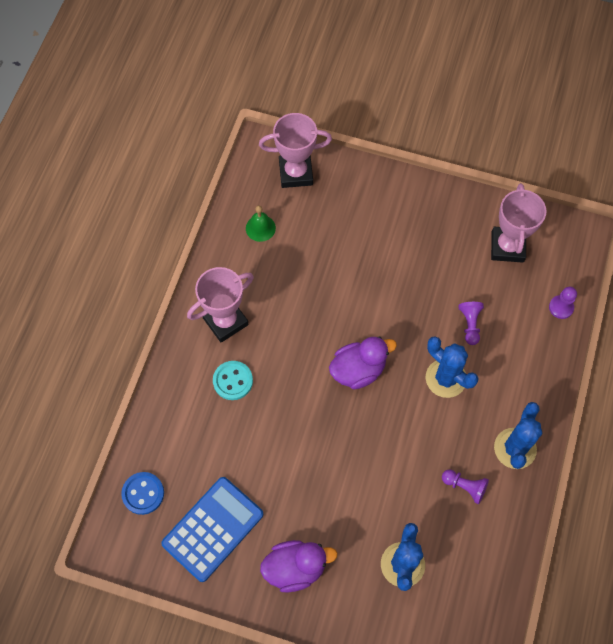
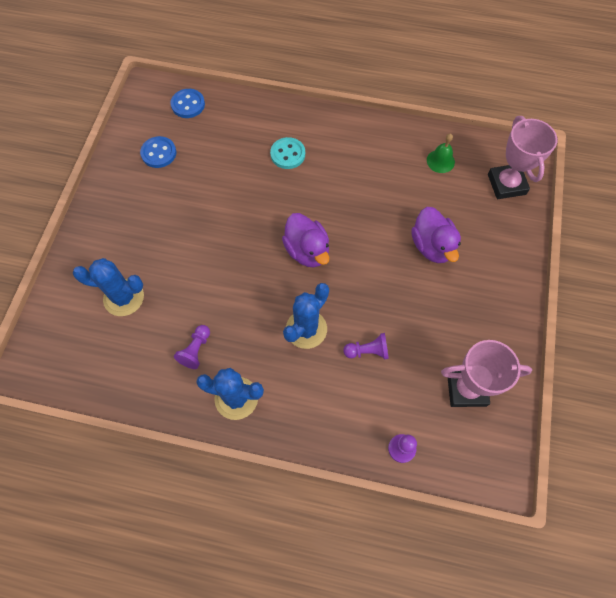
camera: 85 degrees right, 0 degrees up
(213, 529) = (159, 153): blue calculator -> blue button
(225, 321) = (343, 143): pink trophy -> none
(295, 568) = (124, 214): purple duck -> purple duck (432, 246)

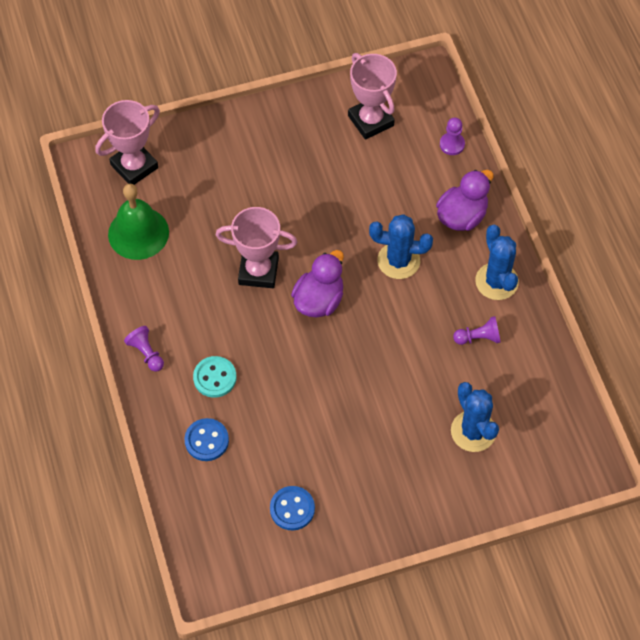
camera: 120 degrees left, 5 degrees down
(188, 104) = (207, 521): blue button -> blue button (206, 440)
(359, 222) = (258, 271): none -> pink trophy
(368, 351) = (386, 204): purple pawn -> purple pawn (146, 353)
(432, 246) = (246, 199): purple duck -> purple duck (462, 216)
(440, 161) = (138, 233): green bell -> green bell, size x1.84

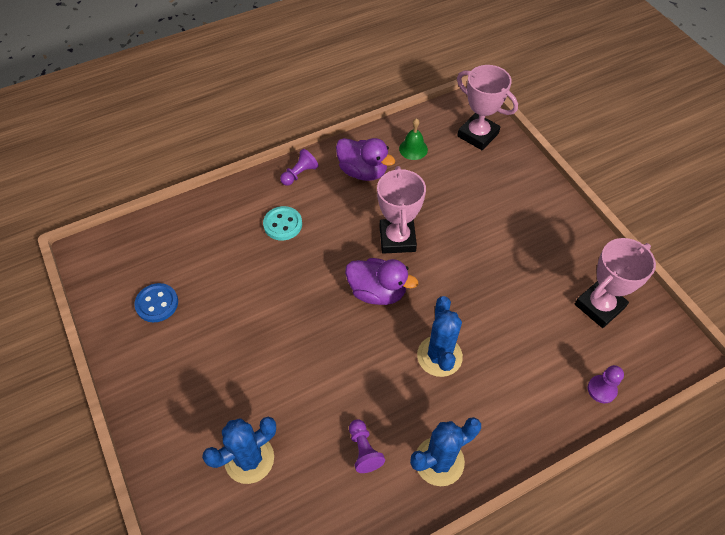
camera: 80 degrees right, 5 degrees down
(138, 233) = (413, 149): green bell -> green bell, size x0.54
(206, 440) = (221, 229): blue button -> none
(462, 216) = (513, 412): purple duck -> purple duck (363, 171)

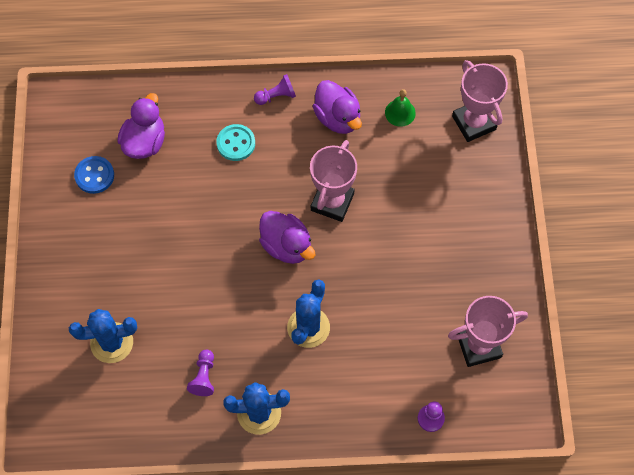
camera: 25 degrees right, 10 degrees up
(194, 255) = (145, 142): none -> purple duck

